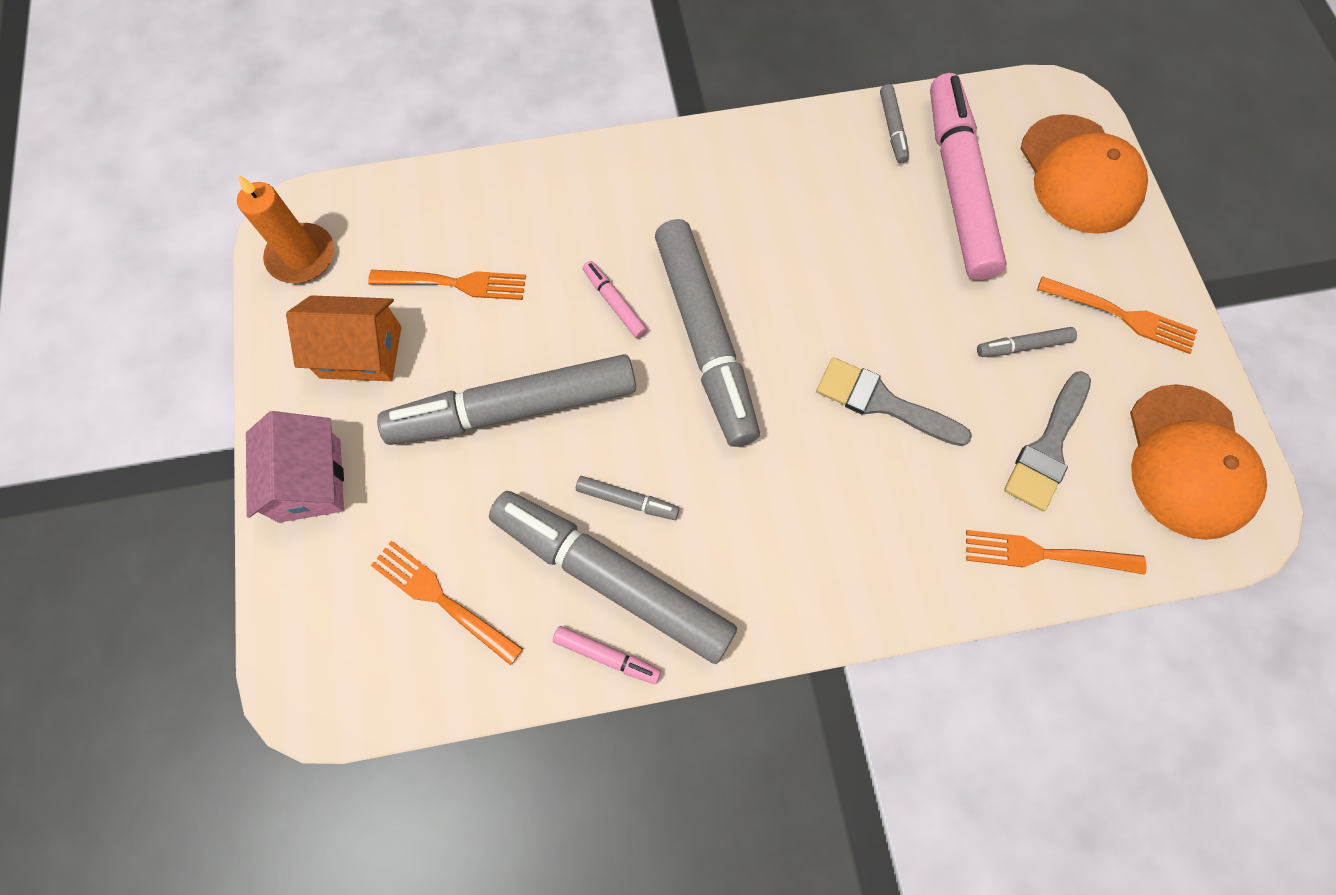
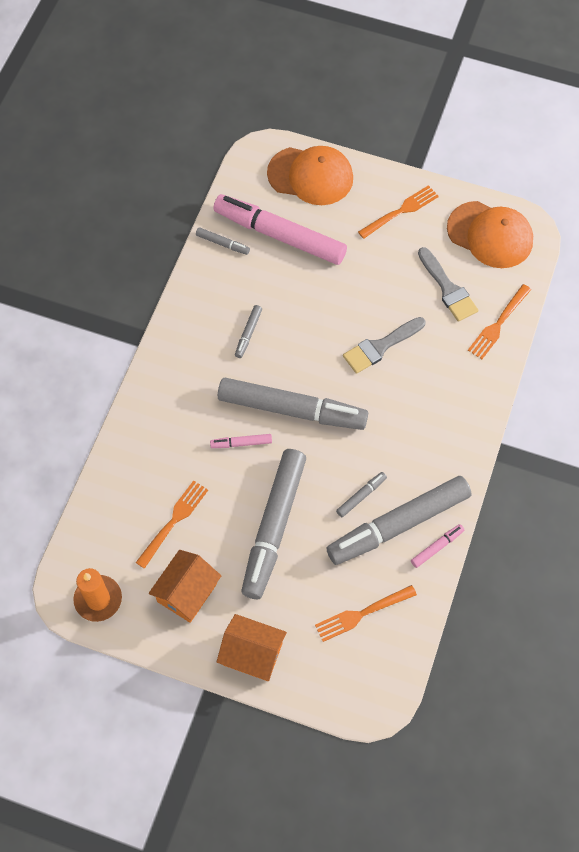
camera: 60 degrees left, 5 degrees down
(309, 480) = (252, 654): pink house -> orange house
(1023, 346) = (389, 265): grey marker -> grey marker (248, 333)

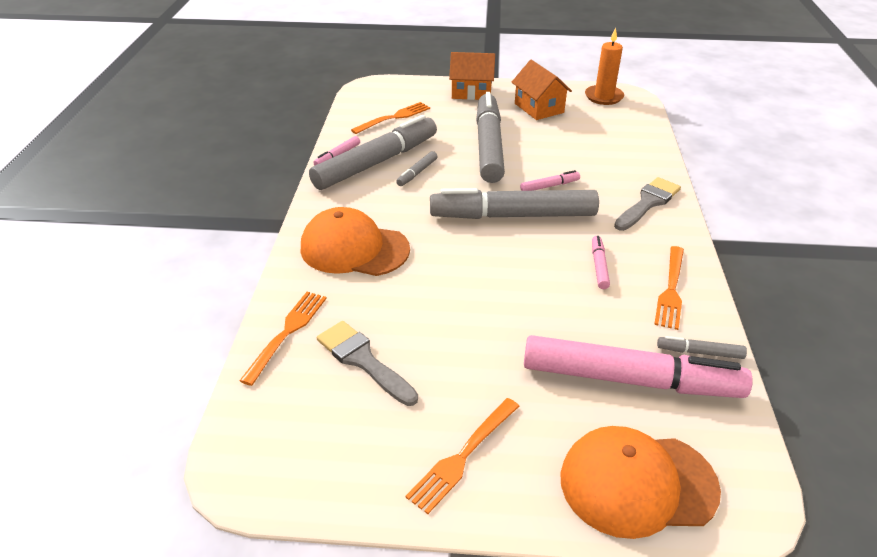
camera: 165 degrees right, 25 degrees down
(173, 521) = (576, 136): orange fork -> orange fork (671, 289)
(187, 592) = (539, 108): orange house -> orange house turned 45 degrees counterclockwise
(248, 333) = (599, 266): grey marker -> pink marker
(380, 346) = (436, 282): grey brush -> grey brush (648, 203)
(490, 235) = (306, 450): orange cap -> orange cap (354, 249)

